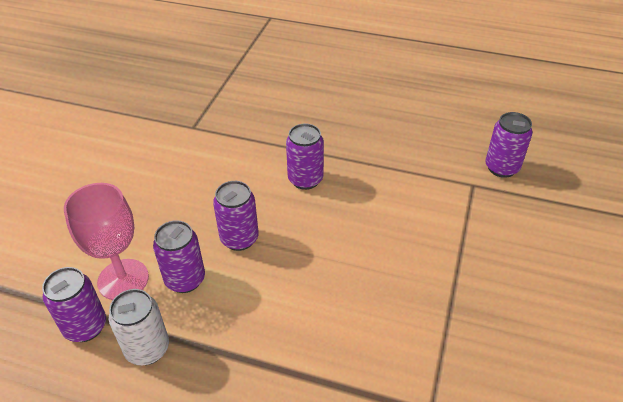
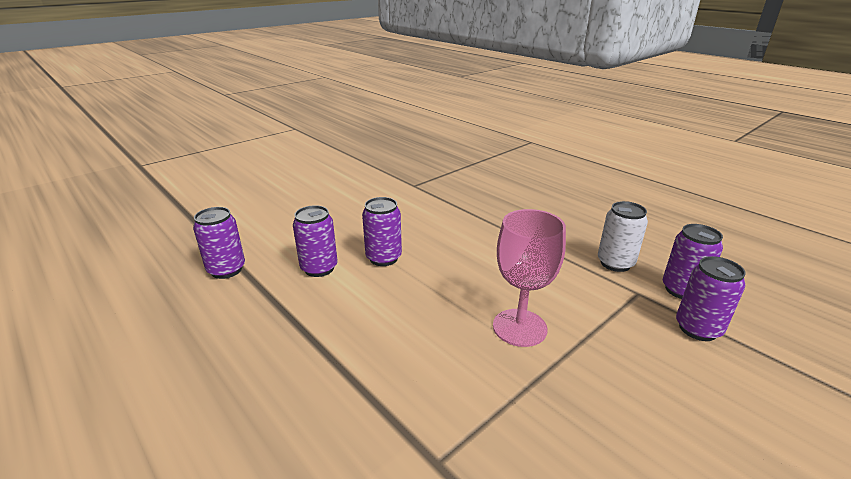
camera: 30 degrees right, 15 degrees down
(123, 279) = (278, 252): pink goblet -> pink goblet (519, 327)
(147, 349) = (249, 299): white can -> white can (615, 263)
(305, 179) = (472, 239): purple can -> purple can (698, 329)

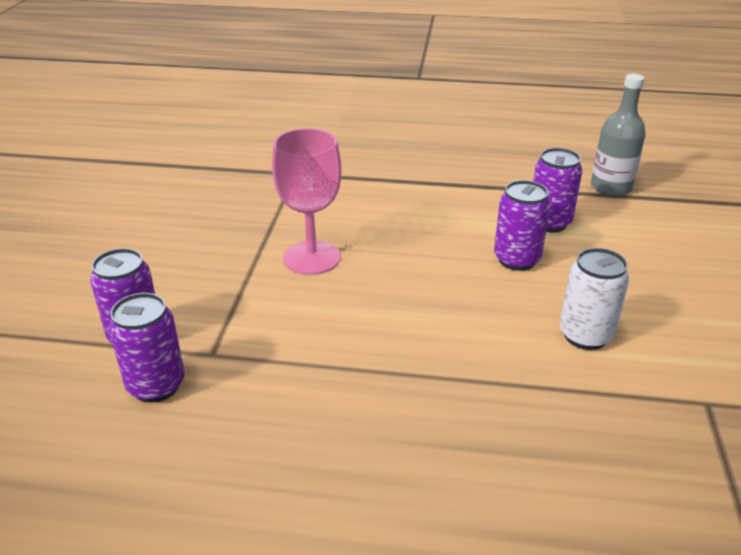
camera: 140 degrees right, 5 degrees up
(226, 270) = (611, 187): purple can -> grey bottle
(615, 263) = (257, 390): white can -> white can (585, 335)

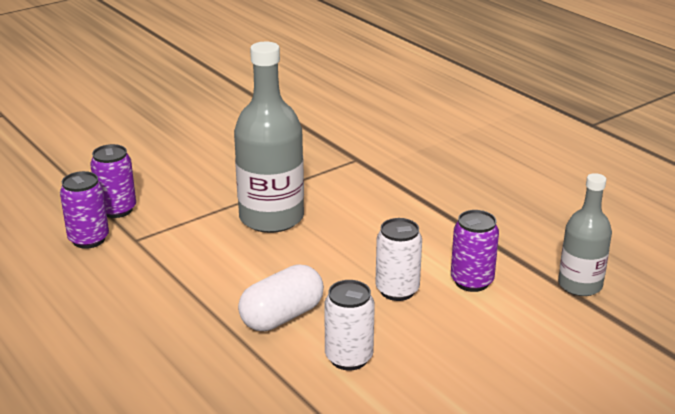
camera: 45 degrees right, 5 degrees down
(312, 258) = (271, 218): pink goblet -> grey bottle
(477, 337) = (282, 316): none -> white capsule
(516, 259) = (397, 290): purple can -> white can

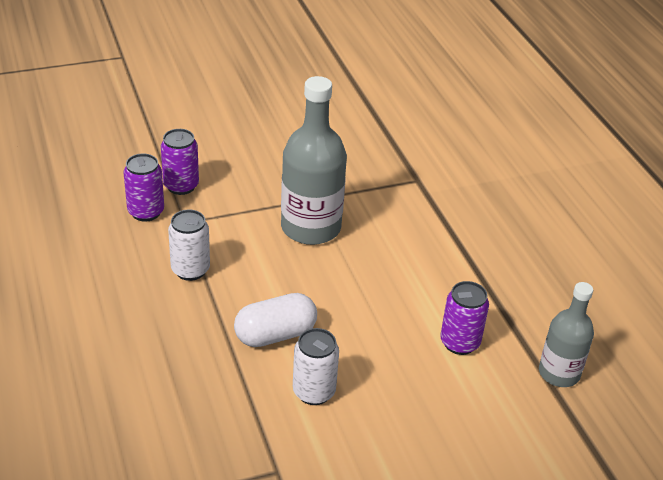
camera: 15 degrees right, 10 degrees up
(397, 290) = (387, 334): white can -> white can (190, 270)

